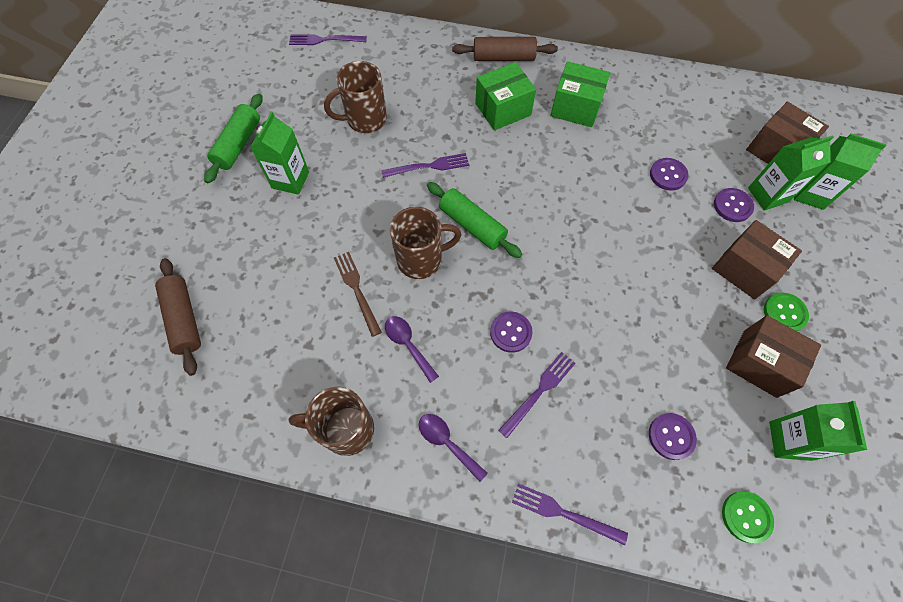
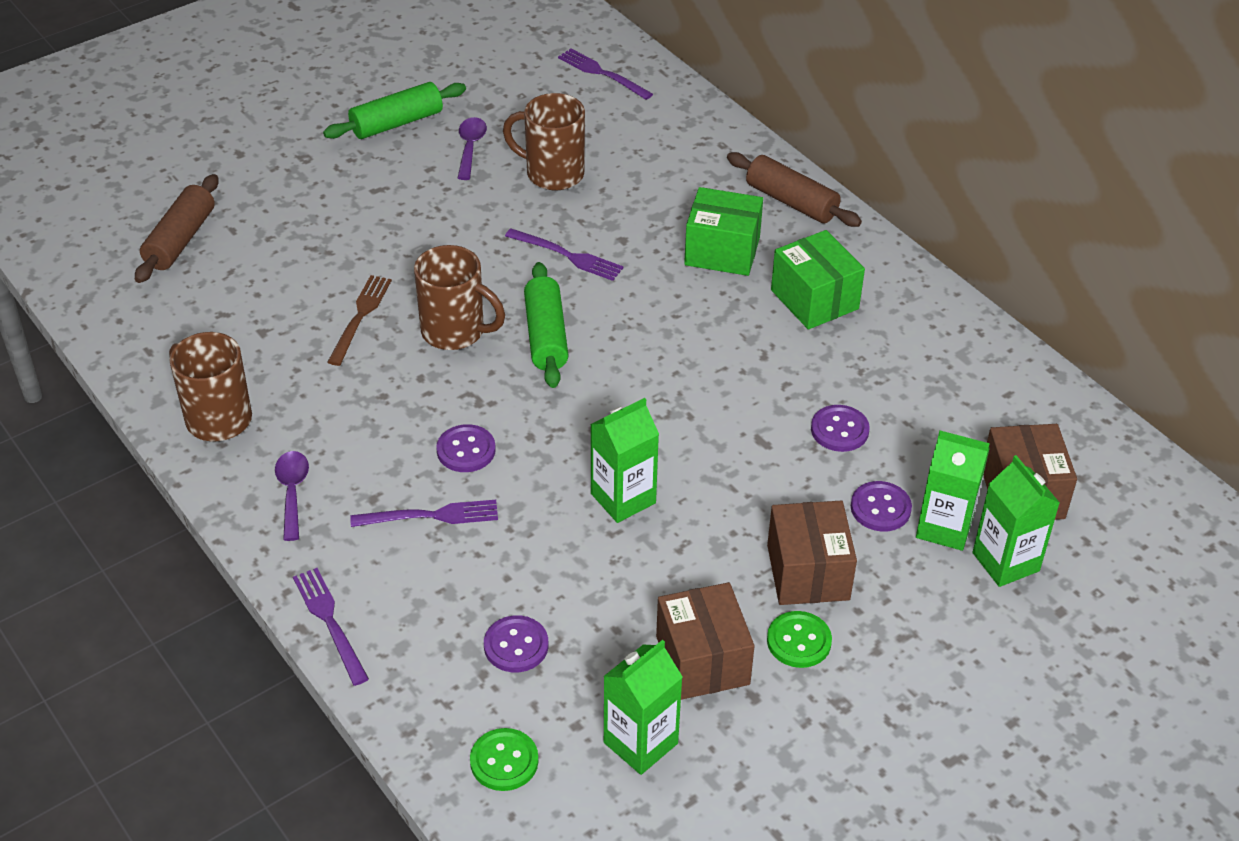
camera: 40 degrees right, 20 degrees down
(290, 180) = (410, 184): green carton -> green carton (623, 498)
(408, 345) = (353, 393): purple spoon -> purple spoon (470, 147)

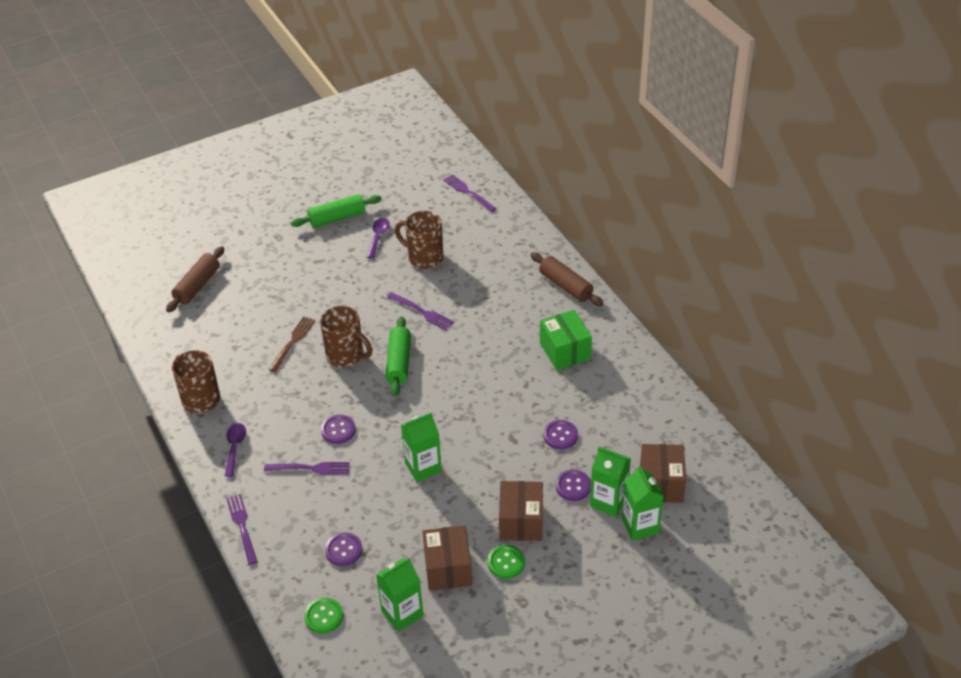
camera: 10 degrees right, 0 degrees up
(722, 251) = (516, 316): green box -> none

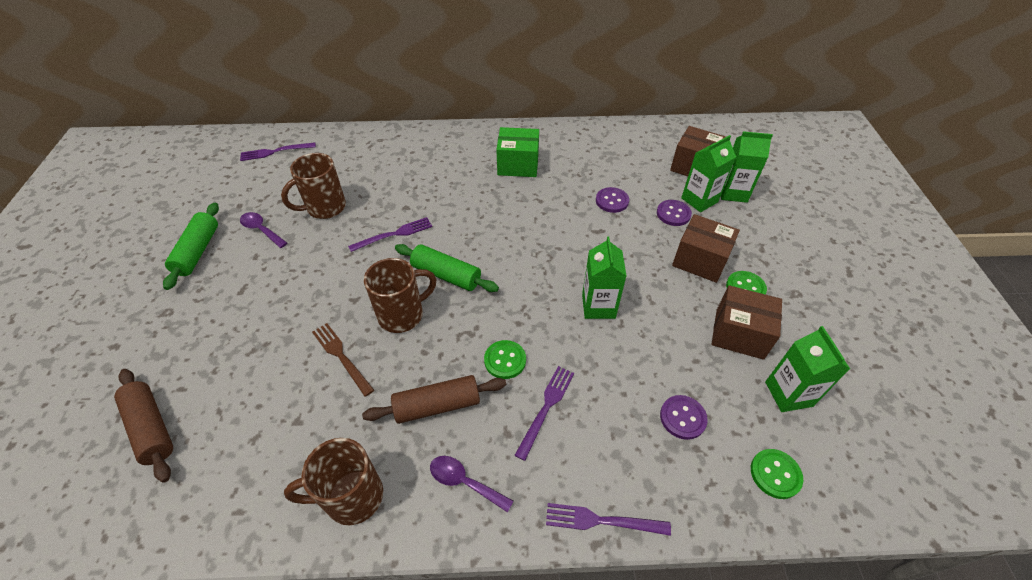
camera: 65 degrees left, 5 degrees up
(338, 430) = (505, 360): purple button -> green button
(566, 286) = (445, 138): brown rolling pin -> brown rolling pin (437, 405)

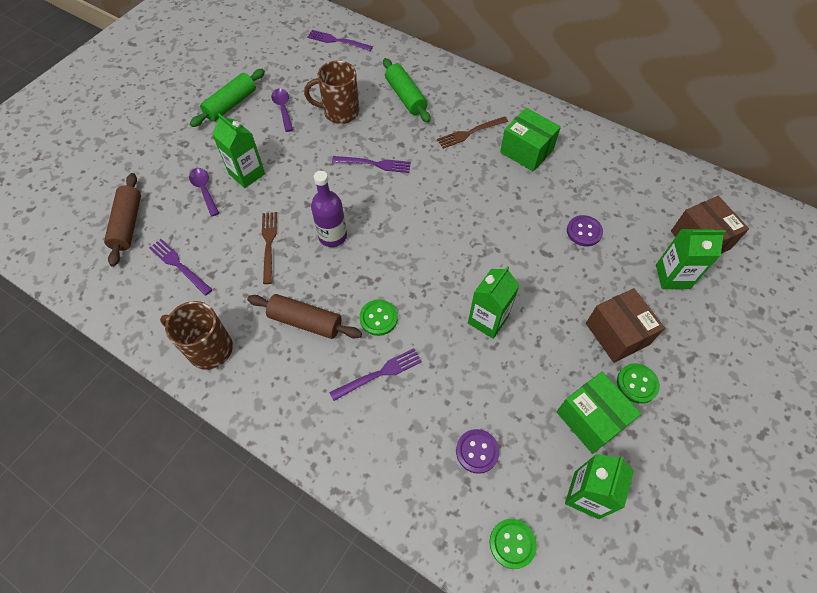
camera: 35 degrees right, 10 degrees up
(403, 314) = (332, 236): brown mug -> purple bottle
(446, 275) = (388, 222): green rolling pin -> green rolling pin (405, 97)
(460, 172) = (470, 133): none -> brown fork
(465, 482) = (283, 388): purple spoon -> purple spoon (204, 190)
(601, 520) = (352, 479): purple fork -> purple fork (179, 265)
(673, 214) = (633, 276): purple button -> none
(733, 192) = (716, 288): green carton -> green carton (247, 174)
(739, 334) = (591, 419): brown box -> green box

